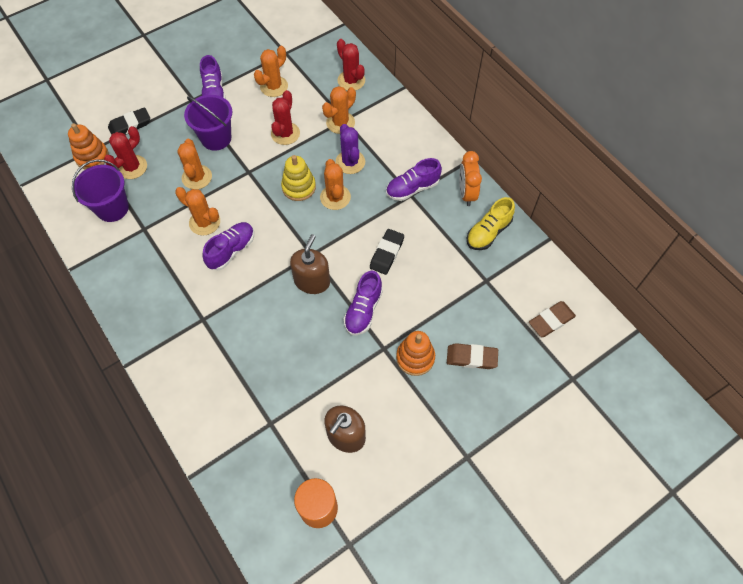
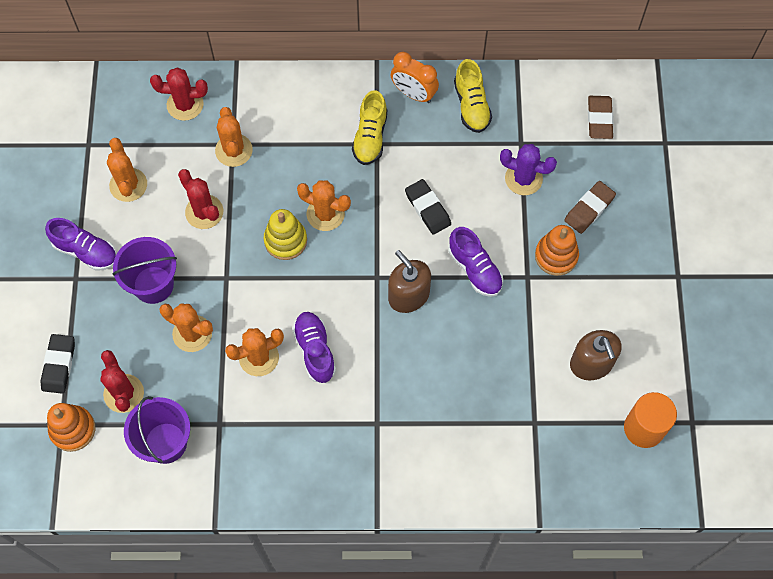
camera: 55 degrees left, 5 degrees up
(350, 162) = (292, 173): purple cactus -> purple cactus (523, 178)
(412, 188) = (370, 137): purple shoe -> yellow shoe

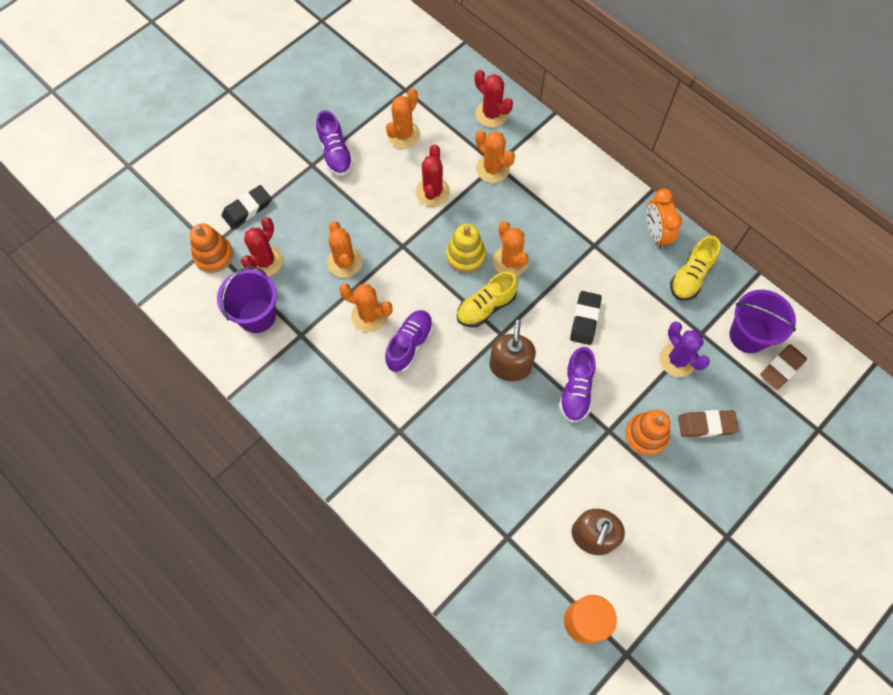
camera: 45 degrees right, 0 degrees up
(153, 285) = (353, 210): purple bucket -> purple bucket (748, 335)
(234, 150) = (492, 169): orange cactus -> orange cactus turned 75 degrees counterclockwise
(370, 137) = (594, 237): yellow shoe -> yellow shoe (486, 307)

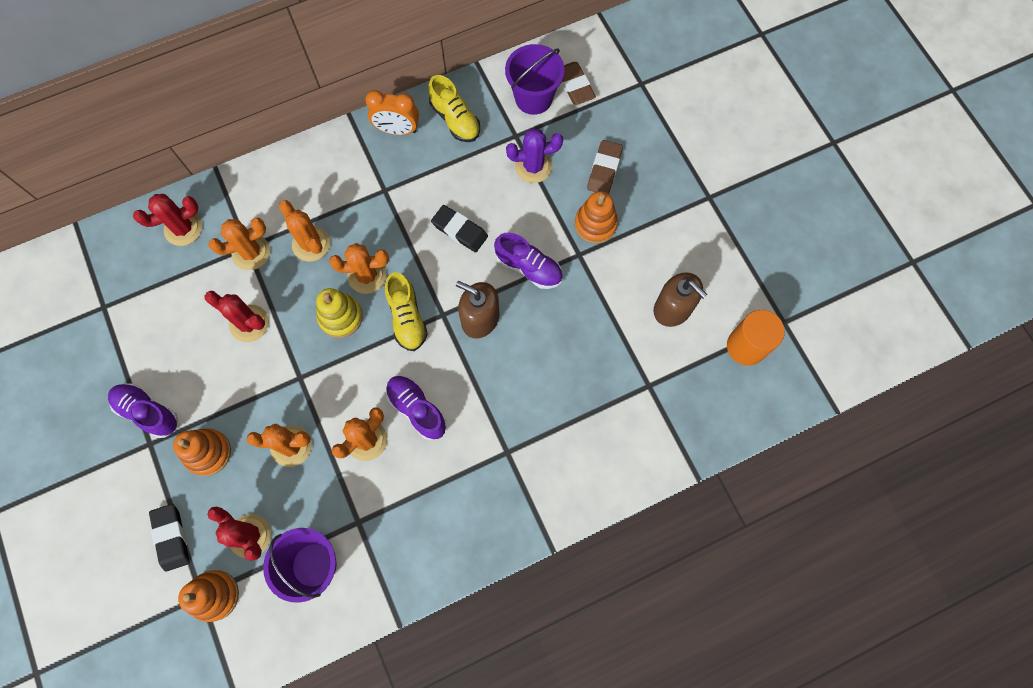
camera: 70 degrees left, 5 degrees up
(319, 206) = (208, 452): none -> orange stacking toy
(335, 153) = (148, 412): purple shoe -> purple shoe turned 150 degrees counterclockwise
(403, 135) = (162, 329): orange cactus -> orange cactus (311, 244)

